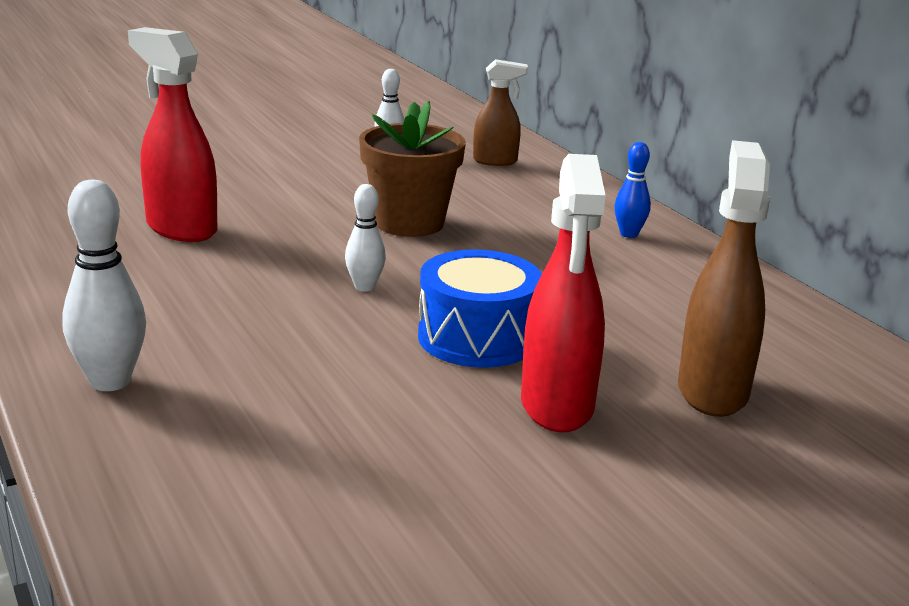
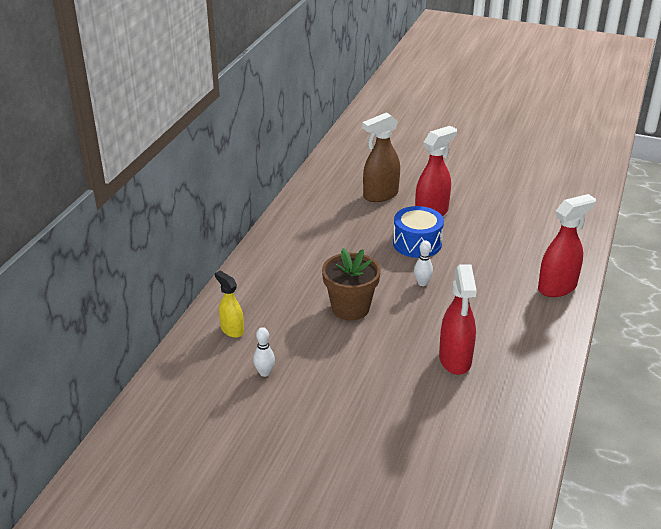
camera: 130 degrees left, 10 degrees up
(110, 381) = (557, 287): white bowling pin -> red spray bottle
(495, 161) = (232, 330): brown spray bottle -> yellow spray bottle
(629, 234) = (276, 254): blue bowling pin -> none

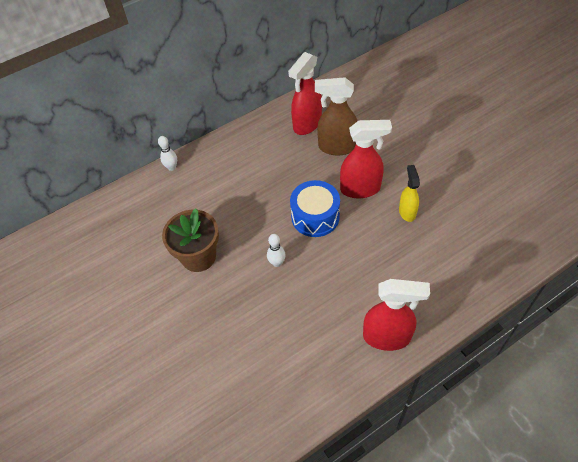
camera: 40 degrees right, 20 degrees up
(232, 330) = (102, 229): yellow spray bottle -> yellow spray bottle (407, 212)
(264, 373) = (84, 283): white bowling pin -> white bowling pin (172, 167)
(455, 360) = (222, 361): red spray bottle -> red spray bottle (307, 124)

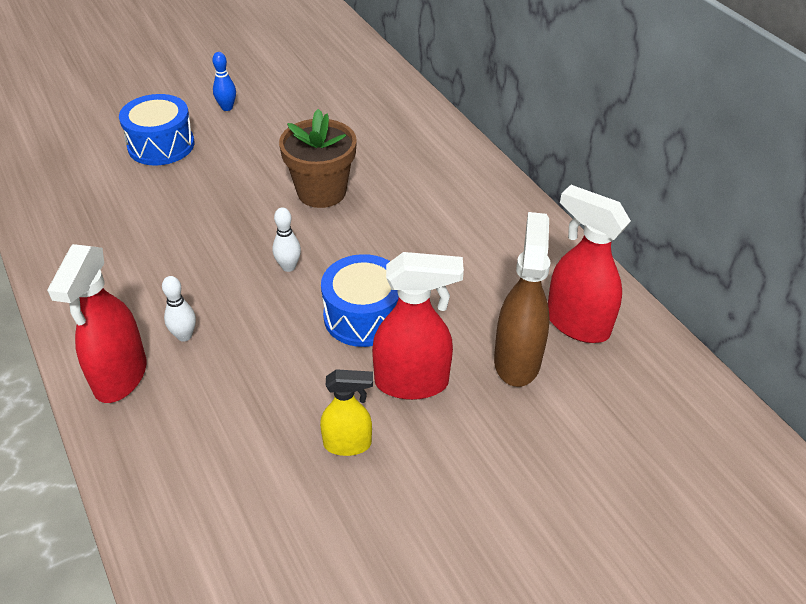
camera: 90 degrees right, 10 degrees down
(84, 345) = (227, 108): none -> blue bowling pin
(136, 385) = (161, 145): none -> blue drum
(172, 167) = (486, 167): white bowling pin -> white bowling pin (184, 336)
(360, 189) = (412, 382): red spray bottle -> red spray bottle turned 90 degrees counterclockwise

